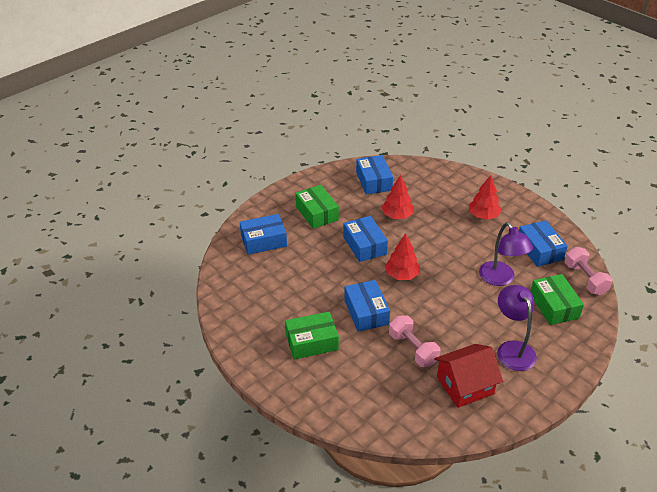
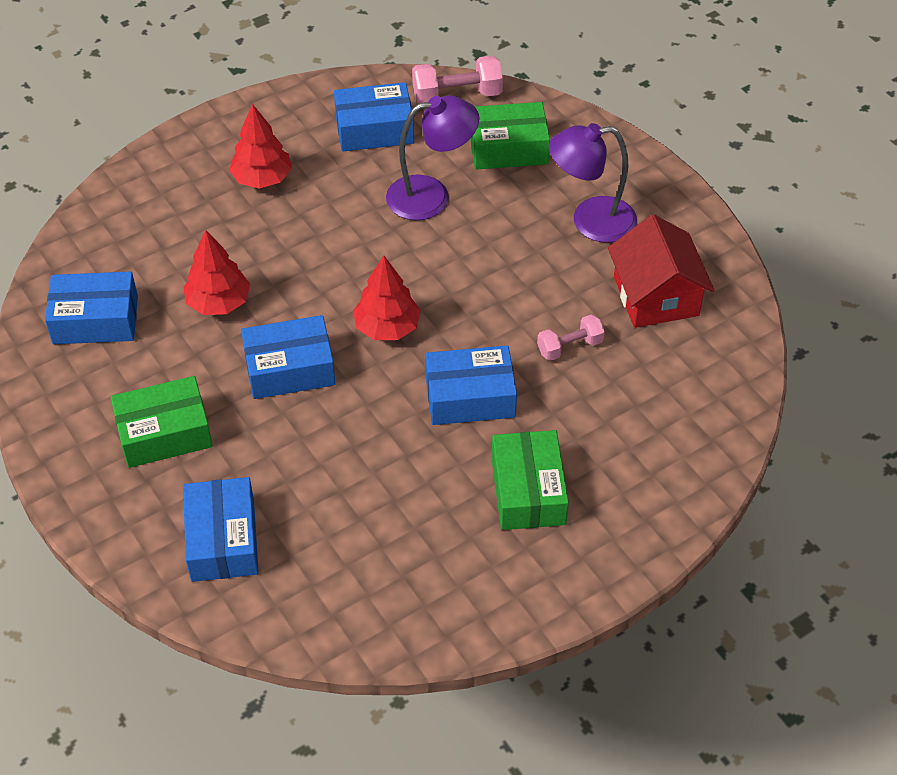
camera: 80 degrees left, 10 degrees up
(413, 349) = (569, 347): pink dumbbell -> pink dumbbell, size x0.64

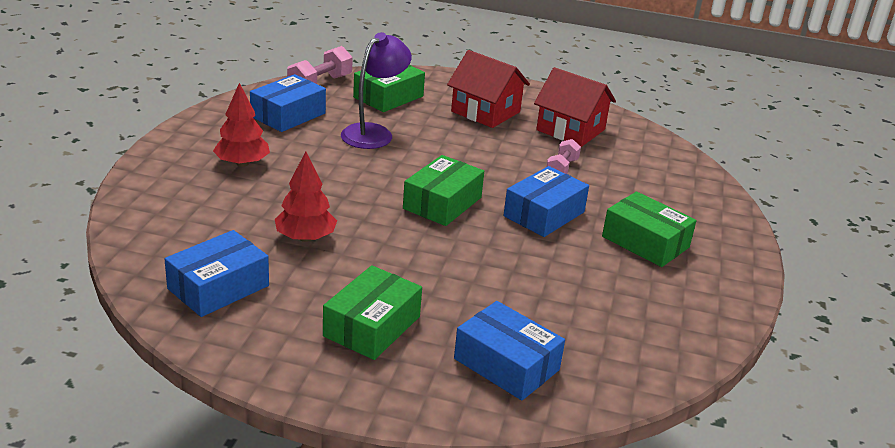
camera: 45 degrees left, 20 degrees down
(290, 369) = (410, 250): blue box -> none
(387, 327) = (442, 203): red tree -> green box
(590, 221) = (485, 112): purple lamp -> red house

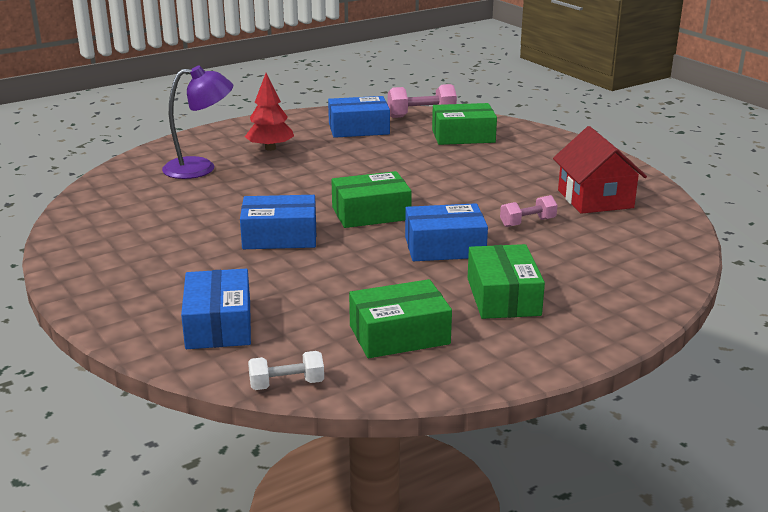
camera: 45 degrees right, 5 degrees down
(218, 287) = (124, 210): blue box -> blue box (280, 236)
(305, 238) = (229, 202): red tree -> none
(372, 326) = (173, 265): green box -> green box (399, 335)
(374, 133) = (404, 155): purple lamp -> purple lamp (200, 168)
(485, 112) = (533, 166): red house -> none
(638, 389) = (287, 384): none -> white dumbbell

